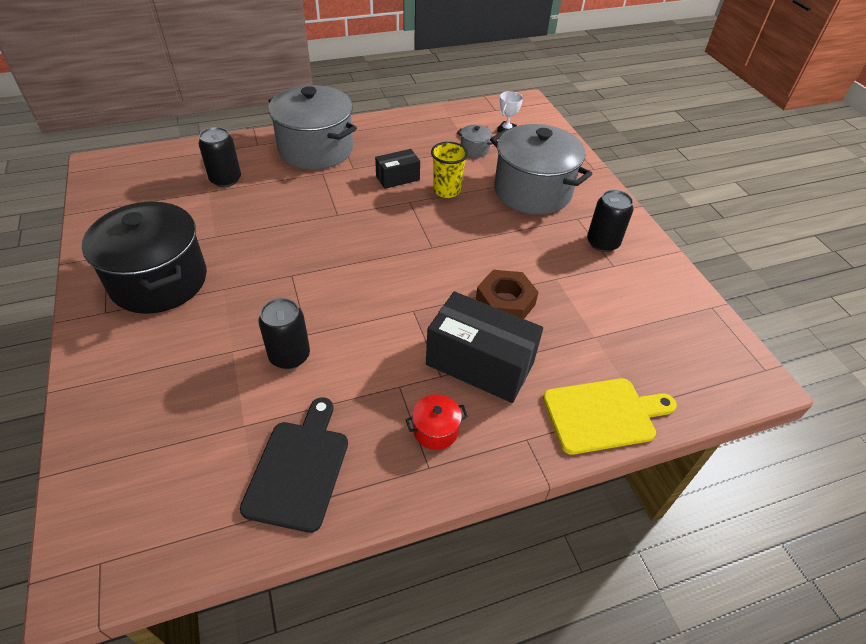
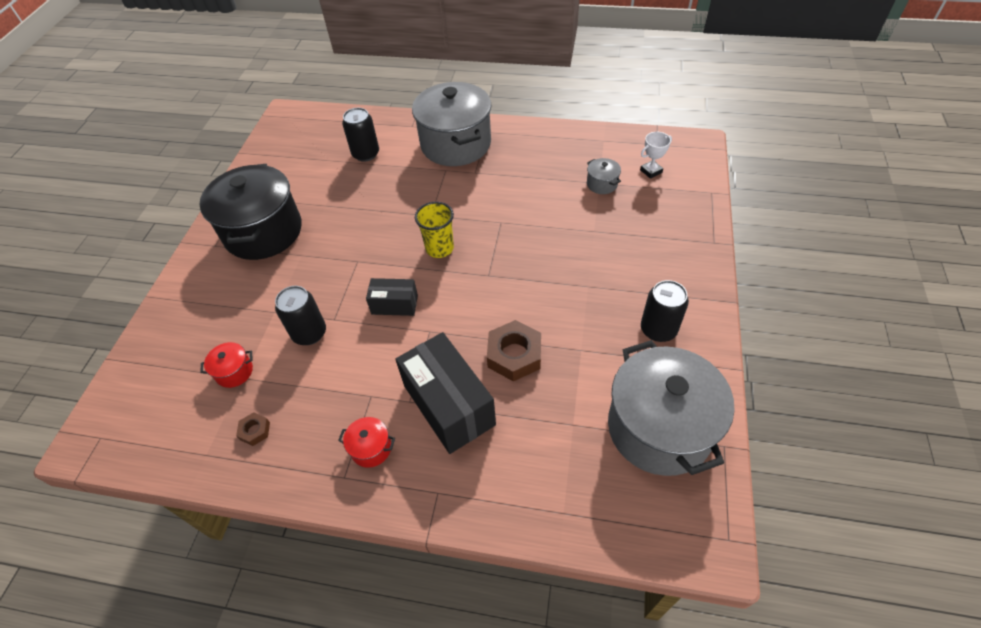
camera: 35 degrees right, 5 degrees up
(229, 424) = (234, 372): none -> red pot
(299, 469) = (255, 431): black cutting board -> brown nut
(397, 178) = (507, 194): black box -> black box (394, 305)
(447, 190) = (543, 221): yellow cup -> yellow cup (439, 248)
(532, 191) = (627, 248): grey pot -> grey pot (659, 428)
(603, 414) = (522, 504): yellow cutting board -> none

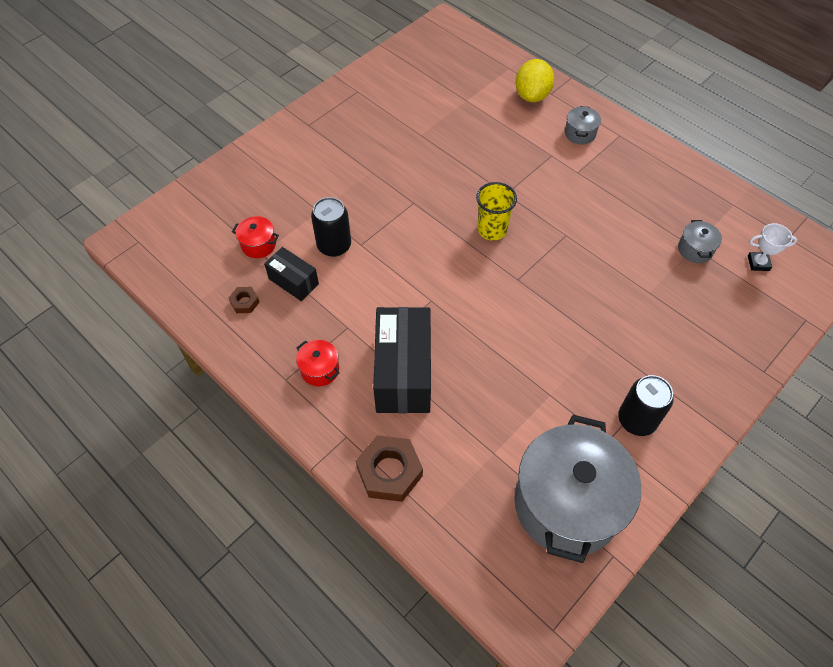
camera: 30 degrees right, 5 degrees up
(263, 232) = (354, 133): black pot -> none
(366, 154) = (489, 101): black can -> none
(394, 305) = (418, 260): black box -> black box (293, 281)
(398, 134) = (532, 95): none -> yellow lemon
(456, 144) = (580, 133): grey pot -> grey pot, size x0.40
(514, 355) = (488, 364): brown nut -> brown nut (389, 471)

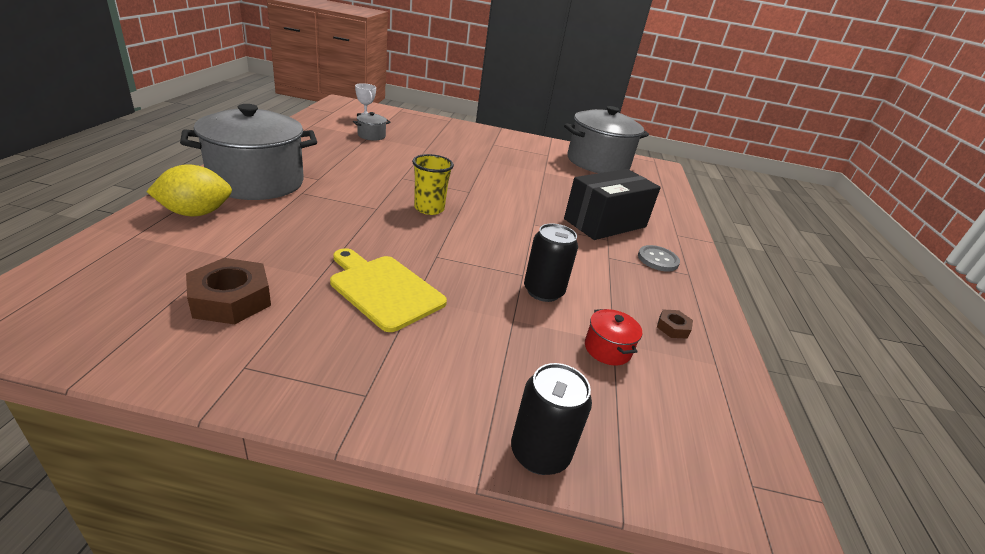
camera: 130 degrees left, 25 degrees down
(293, 281) = (612, 303): black box -> none
(320, 370) = (657, 260): red pot -> grey button
(389, 159) = (384, 289): none -> yellow cutting board
(389, 471) = (668, 214): brown nut -> brown nut (231, 299)
(580, 133) = (257, 182): grey pot -> grey pot, size x2.49
(637, 420) = (525, 148): black can -> black can (539, 453)

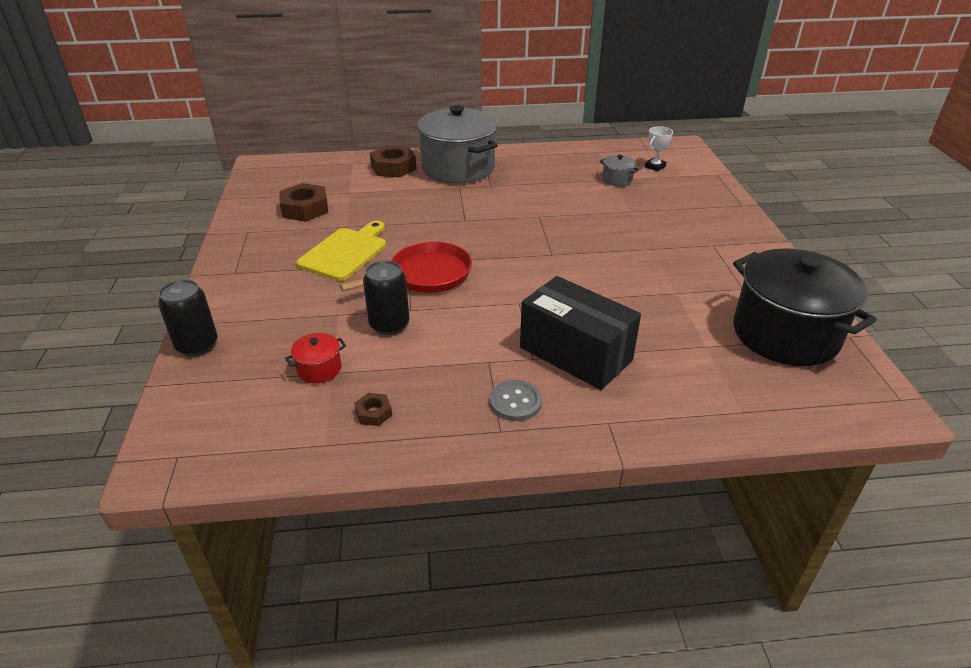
camera: 80 degrees right, 5 degrees up
(196, 213) = (393, 167): yellow lemon -> brown nut
(429, 208) = (490, 242): yellow cup -> none
(467, 253) = (426, 275): none -> red pan
(598, 162) = (785, 334): grey pot -> black pot

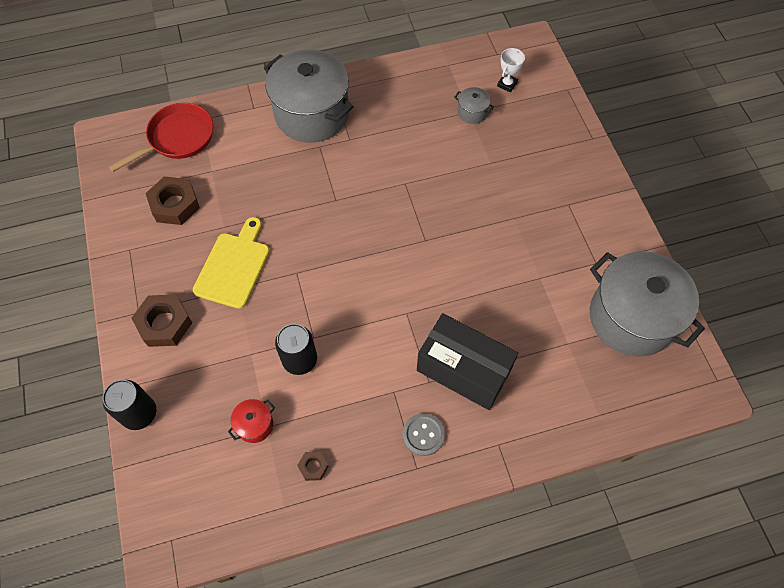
camera: 10 degrees left, 25 degrees up
(393, 167) = (245, 121): brown nut -> brown nut (164, 324)
(426, 275) = (316, 288): red pan -> red pan (178, 138)
(785, 334) = (631, 318): black pot -> grey pot

